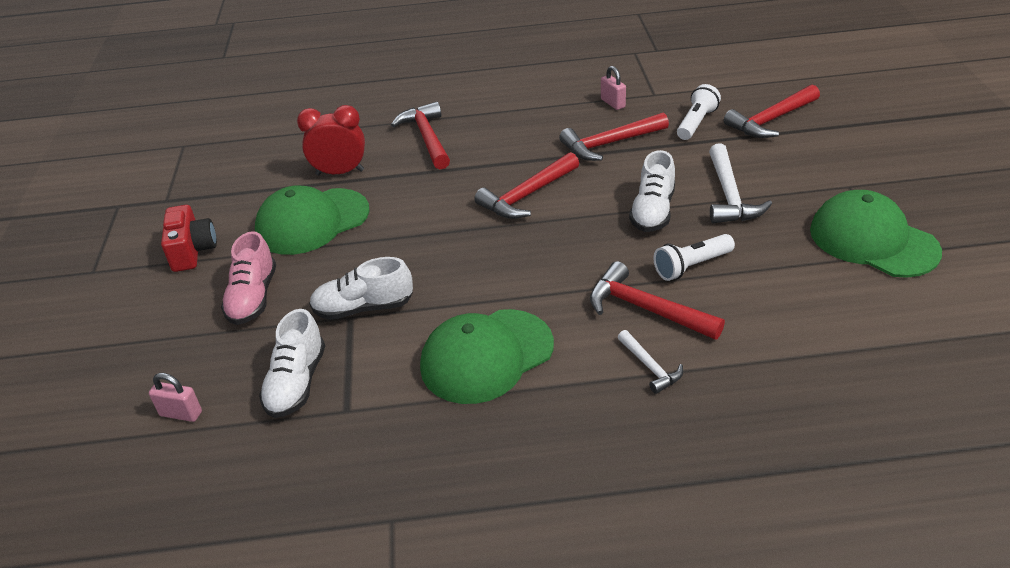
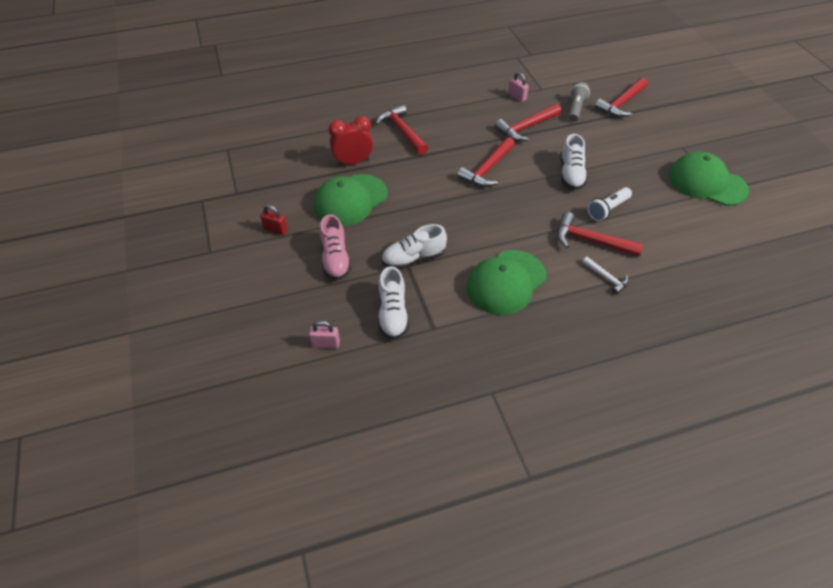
camera: 15 degrees left, 10 degrees up
(192, 251) = (275, 230): red camera -> red padlock
(696, 123) = (575, 108): white flashlight -> grey flashlight
(729, 196) = (614, 159): white hammer -> none

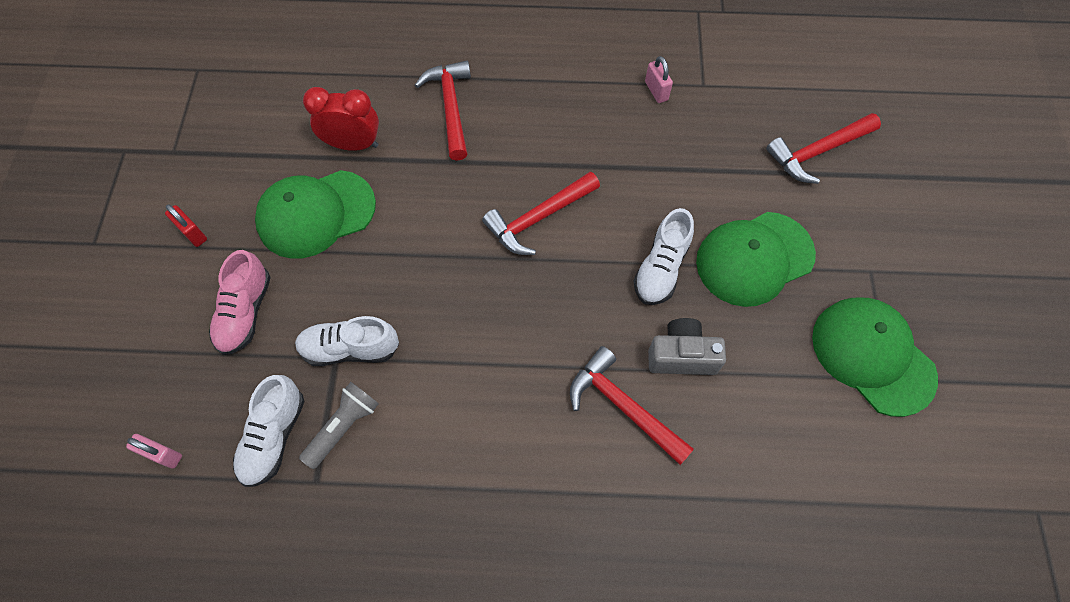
camera: 20 degrees right, 15 degrees up
(506, 282) = (458, 438): green cap -> green cap (754, 259)
(526, 127) = (639, 155): red hammer -> none
(575, 108) = (737, 140): grey flashlight -> grey flashlight (343, 427)
(606, 278) = (610, 485): white hammer -> none
(607, 210) = (681, 356): white flashlight -> grey camera

